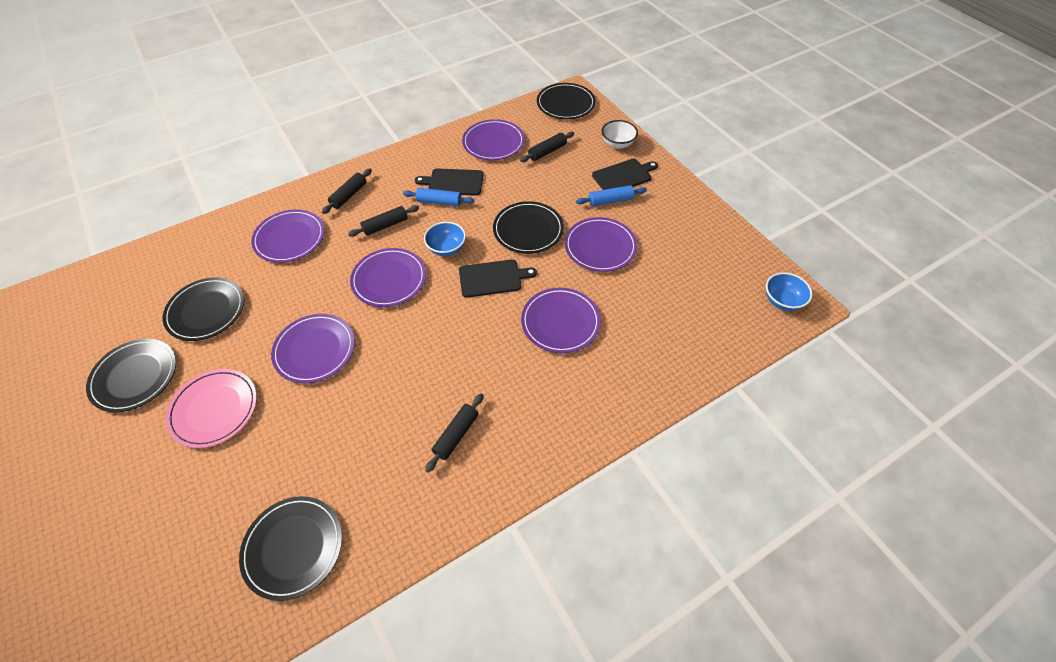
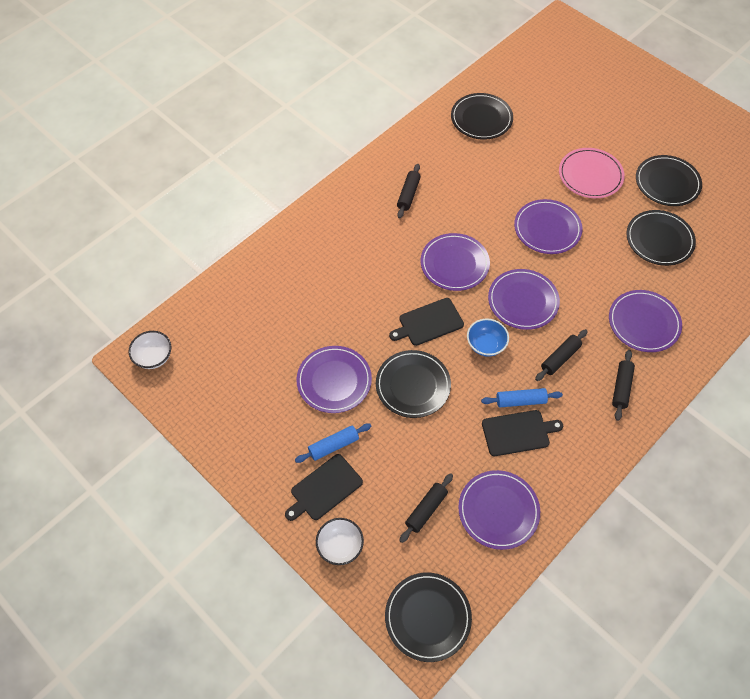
camera: 165 degrees right, 5 degrees up
(560, 322) = (354, 294): purple plate -> purple plate (454, 264)
(782, 301) = (154, 357): blue bowl -> white bowl

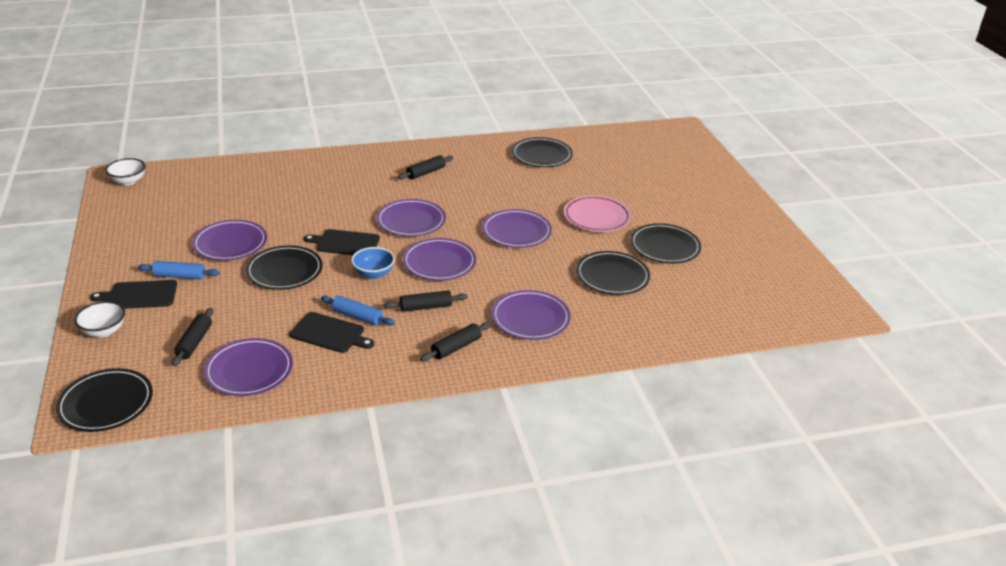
camera: 30 degrees right, 25 degrees down
(426, 510) = (194, 342): black rolling pin -> black rolling pin turned 60 degrees counterclockwise

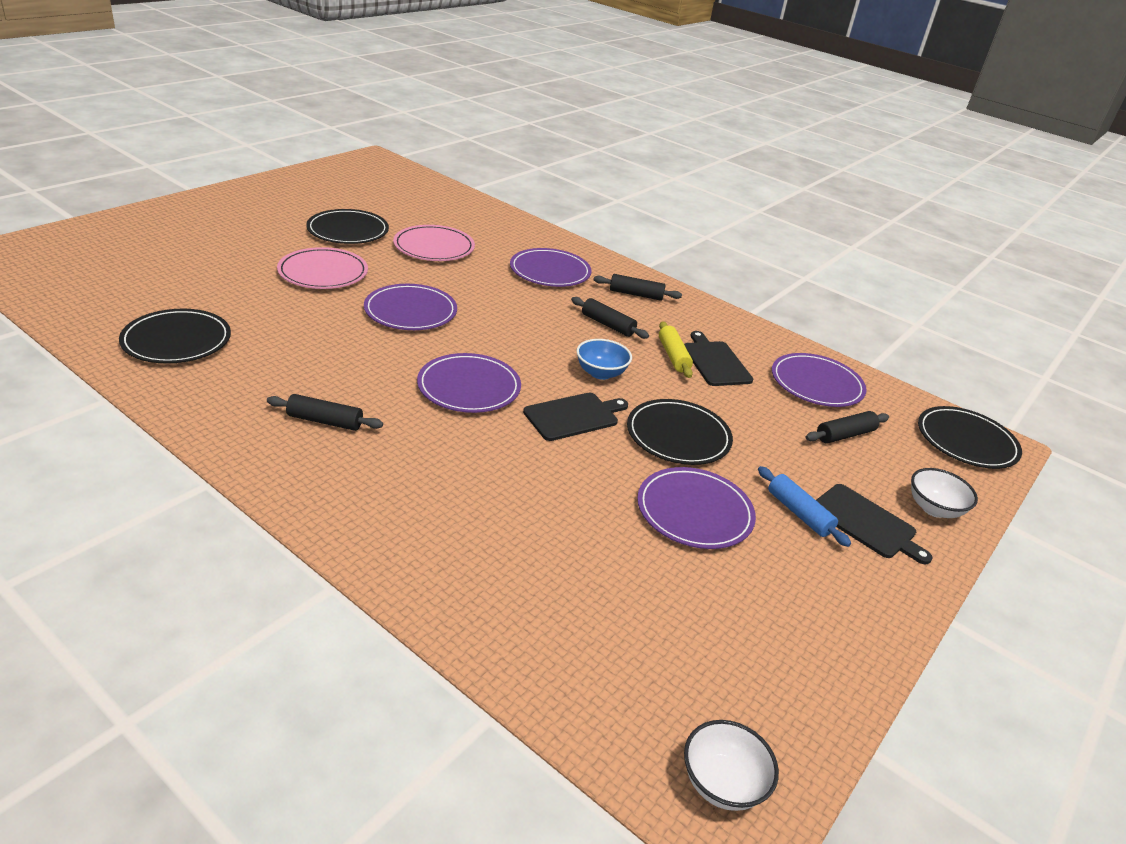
camera: 130 degrees left, 0 degrees up
(345, 243) = (574, 416): black cutting board -> black cutting board turned 90 degrees counterclockwise
(357, 316) = (673, 356): blue rolling pin -> yellow rolling pin
(439, 262) = (528, 340): purple plate -> none
(612, 276) = (434, 247): black plate -> pink plate

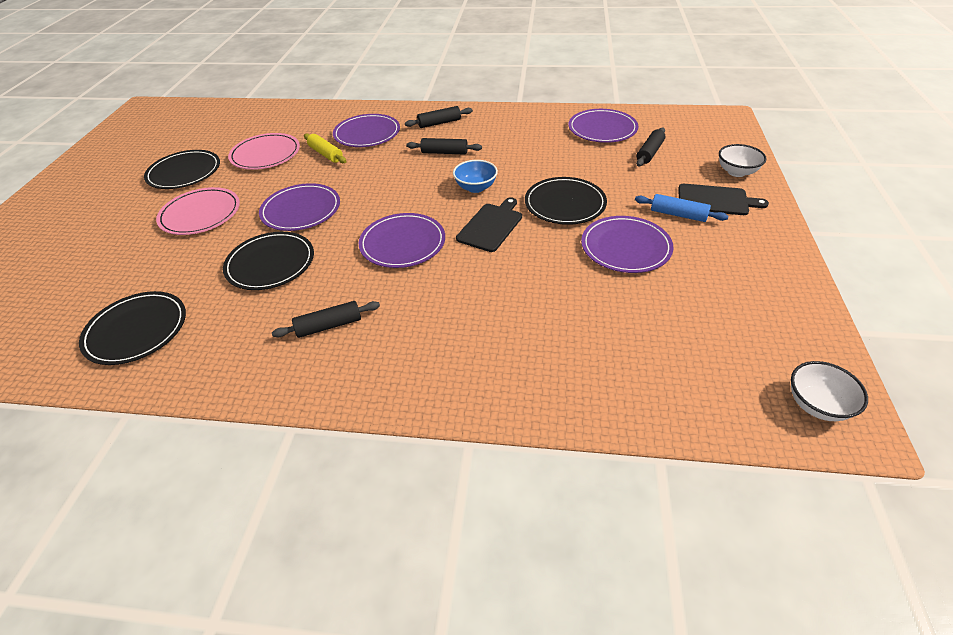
camera: 25 degrees left, 10 degrees up
(673, 356) = (506, 153): yellow rolling pin -> yellow rolling pin (326, 154)
(715, 362) = (534, 144): black cutting board -> none
(966, 441) = (709, 123): black plate -> black plate (270, 263)

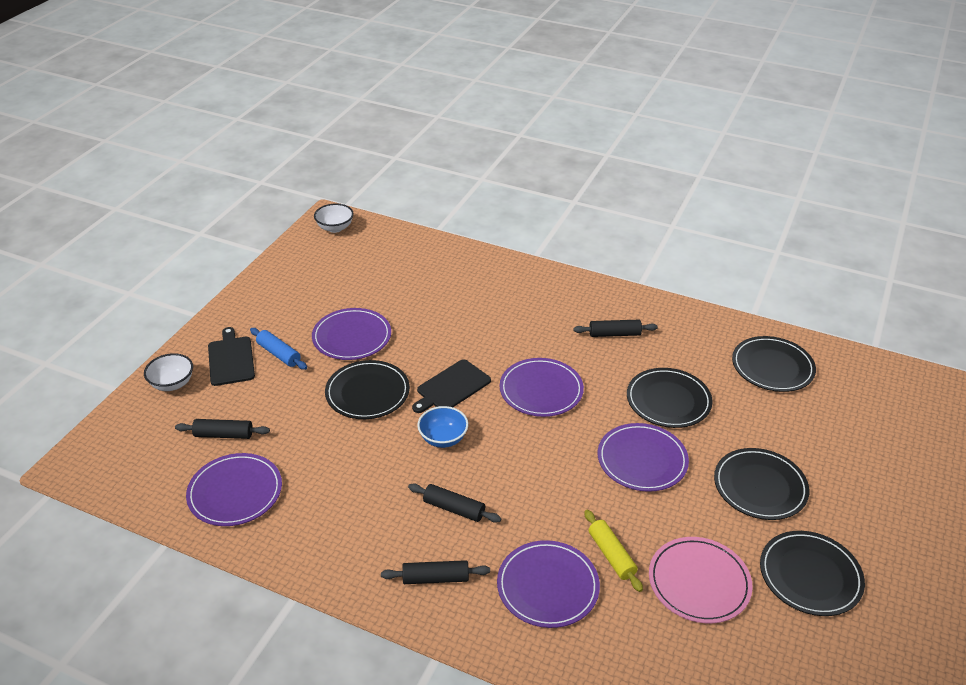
camera: 165 degrees left, 5 degrees down
(200, 214) = (760, 486): pink plate -> black plate
(649, 153) = (223, 435): black rolling pin -> black rolling pin turned 45 degrees clockwise
(715, 200) = (231, 359): black cutting board -> black cutting board turned 45 degrees clockwise

